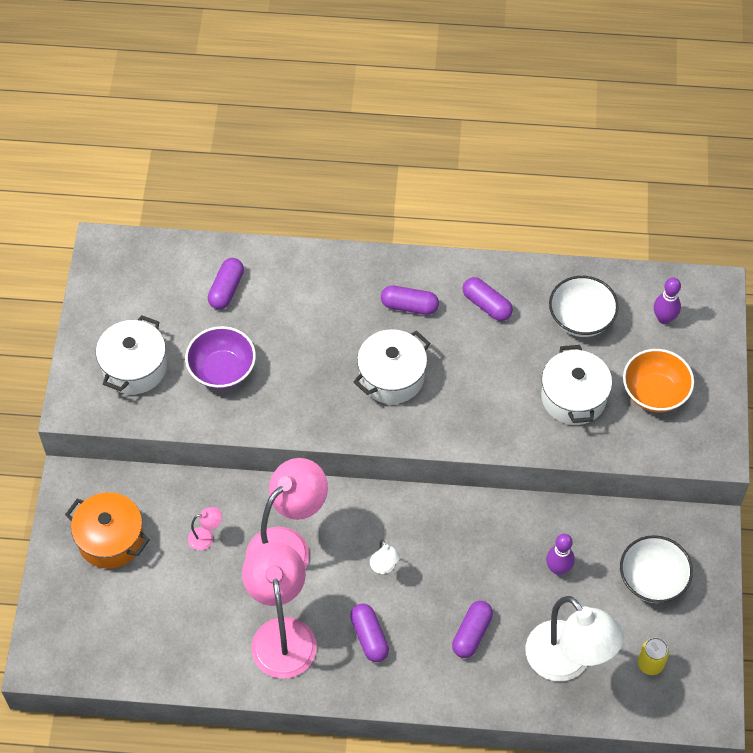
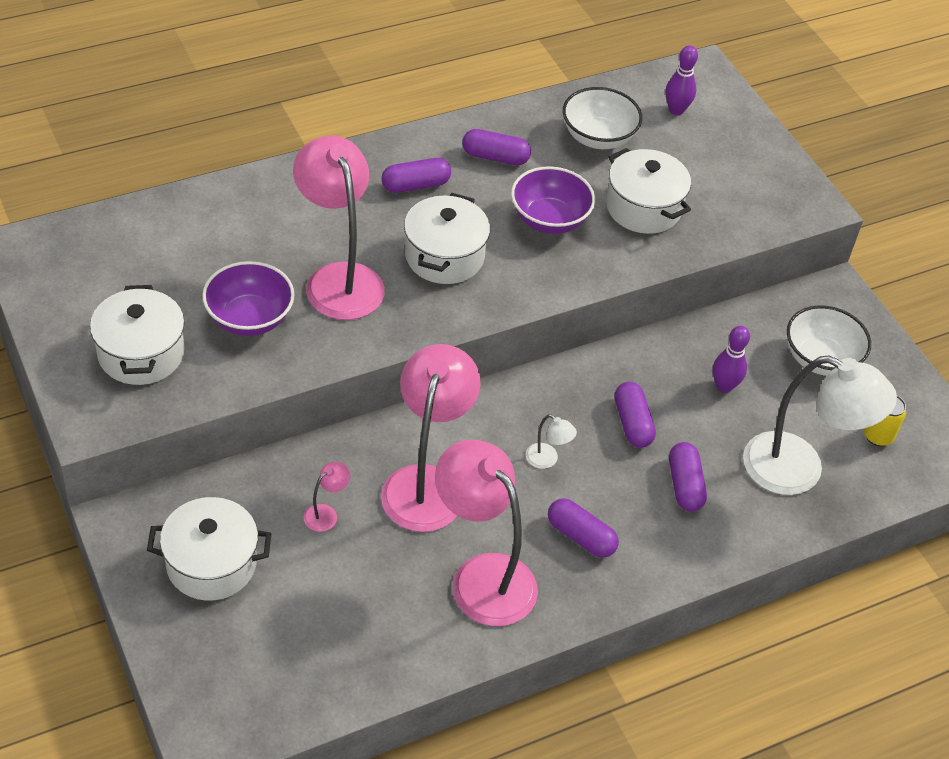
camera: 35 degrees left, 10 degrees down
(111, 539) = (211, 564): orange pot -> white pot
(226, 289) = (200, 238): purple capsule -> purple capsule (632, 423)
(304, 364) = (339, 279): none -> pink lamp
(492, 377) = (549, 219): none -> purple bowl
(654, 393) = (717, 176): orange bowl -> none

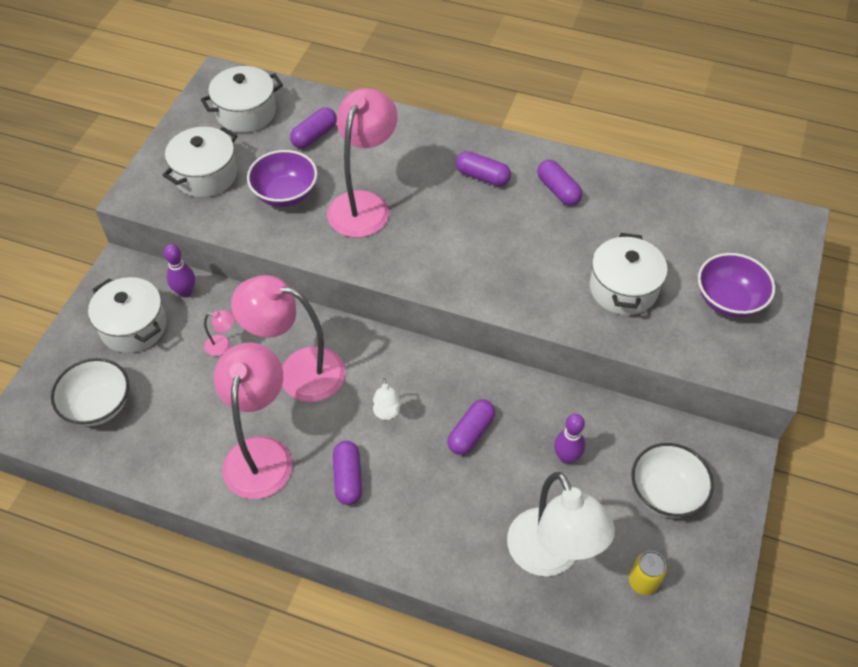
camera: 50 degrees right, 5 degrees up
(426, 483) = (298, 371): pink lamp -> pink lamp turned 135 degrees counterclockwise
(444, 256) = (445, 232): white pot -> white pot (246, 113)
(549, 219) = (544, 253): purple bowl -> purple bowl (728, 300)
(598, 137) = (649, 220): white bowl -> white bowl (98, 405)
(676, 110) = (735, 237): purple bowling pin -> purple bowling pin (185, 292)
(684, 485) = (455, 501): purple capsule -> purple capsule (314, 136)

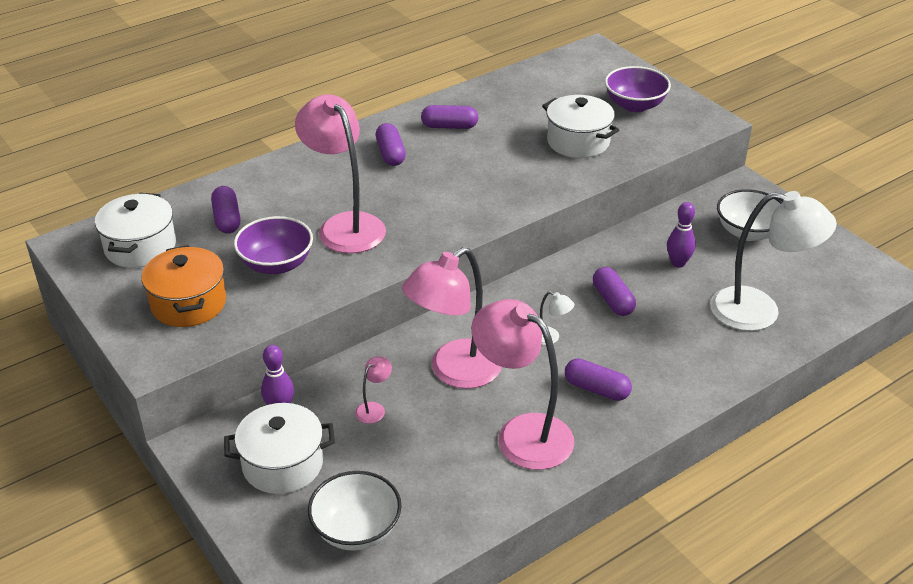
camera: 55 degrees left, 15 degrees down
(206, 175) = (188, 303): white pot -> orange pot
(482, 176) = (390, 154): purple capsule -> purple capsule turned 75 degrees counterclockwise
(643, 582) = (813, 277): yellow can -> none

